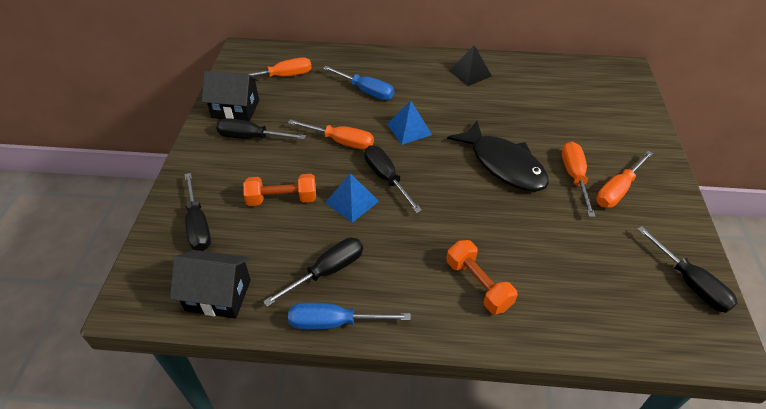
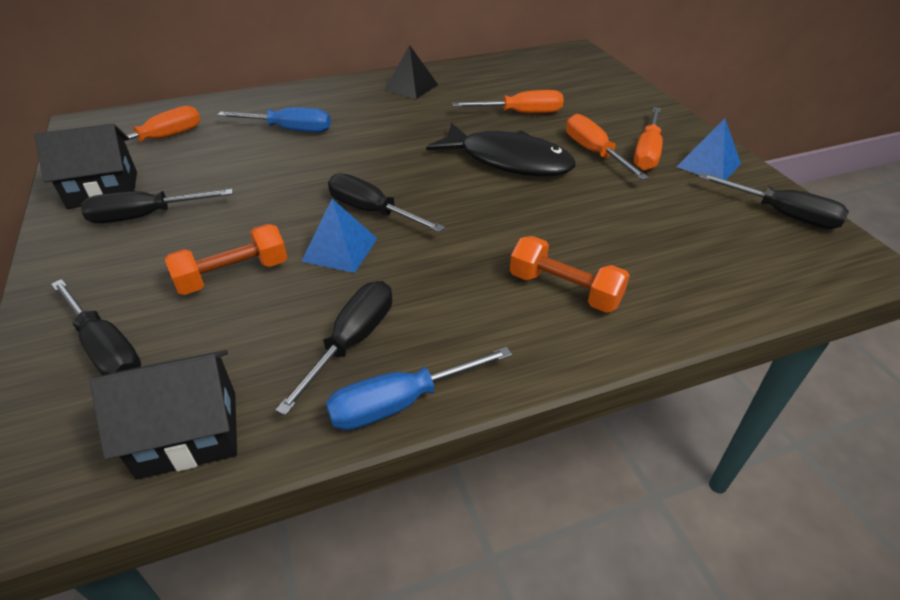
camera: 25 degrees left, 5 degrees down
(341, 142) = (286, 188): orange screwdriver -> orange screwdriver (521, 113)
(409, 129) = (370, 154): blue pyramid -> blue pyramid (708, 165)

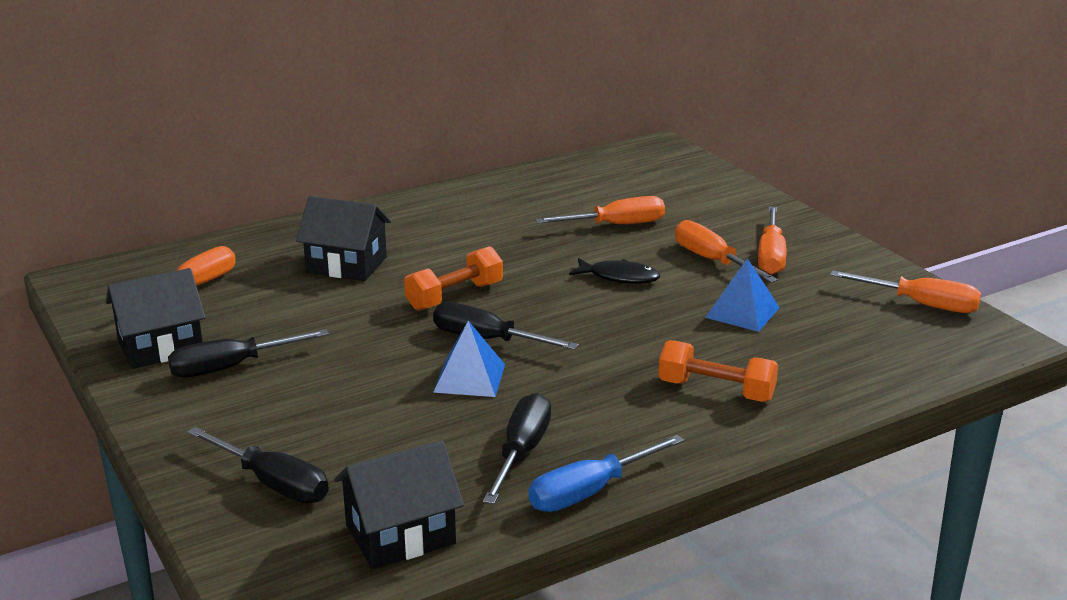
camera: 10 degrees left, 15 degrees down
(233, 275) = (366, 411): orange dumbbell -> orange dumbbell (454, 296)
(290, 130) = (346, 265): blue screwdriver -> black house
(411, 87) = (471, 204): black pyramid -> none
(508, 161) = (619, 277): black fish -> black fish, size x0.53
(708, 165) = (839, 263): blue pyramid -> blue pyramid (742, 312)
(782, 214) = (921, 304): black screwdriver -> orange screwdriver

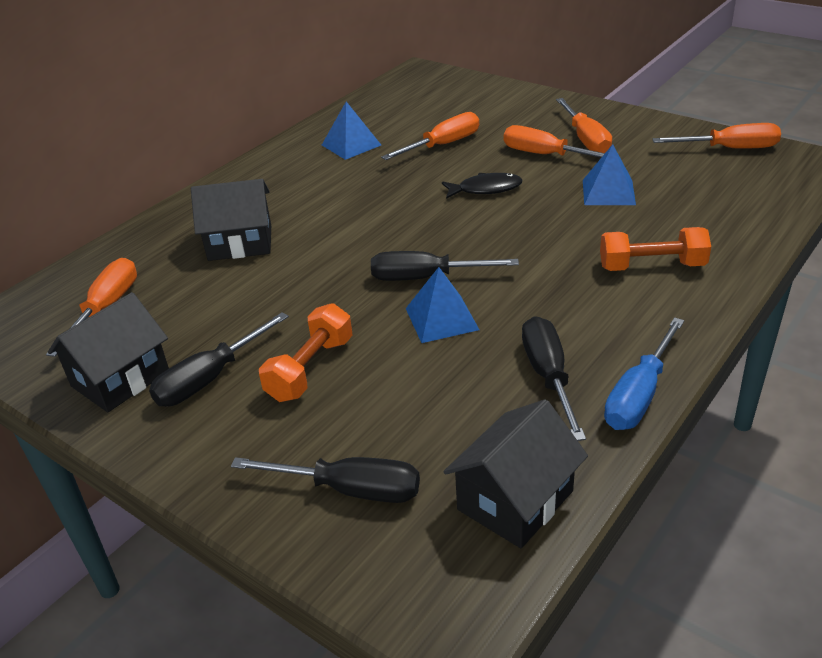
camera: 20 degrees left, 10 degrees up
(454, 296) = (362, 245): orange dumbbell -> orange dumbbell (310, 369)
(525, 203) = (351, 145): none -> blue pyramid

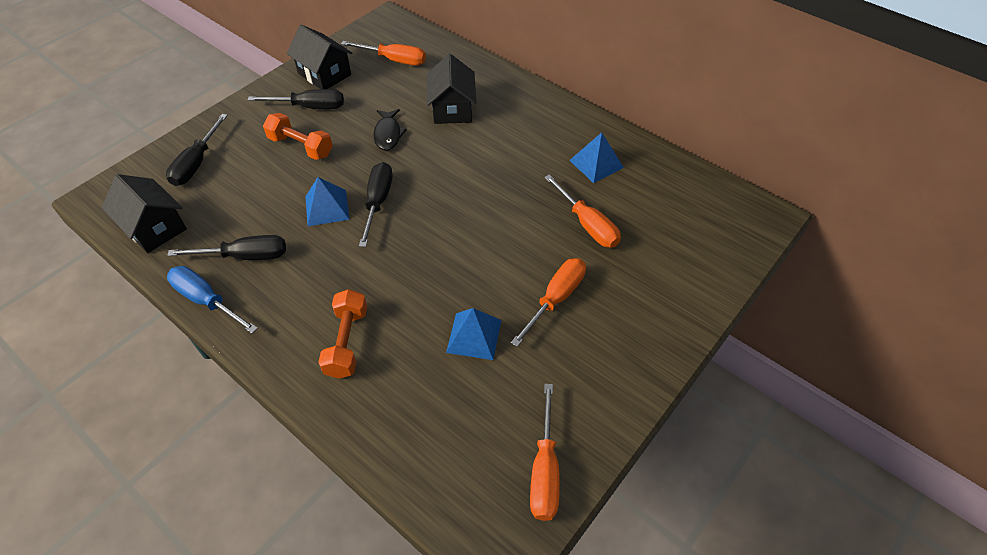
camera: 90 degrees right, 15 degrees up
(210, 378) = (310, 107): black screwdriver -> black screwdriver turned 135 degrees clockwise
(485, 189) = (499, 247): black fish -> black fish (388, 134)
(586, 139) = (585, 337): orange screwdriver -> none

